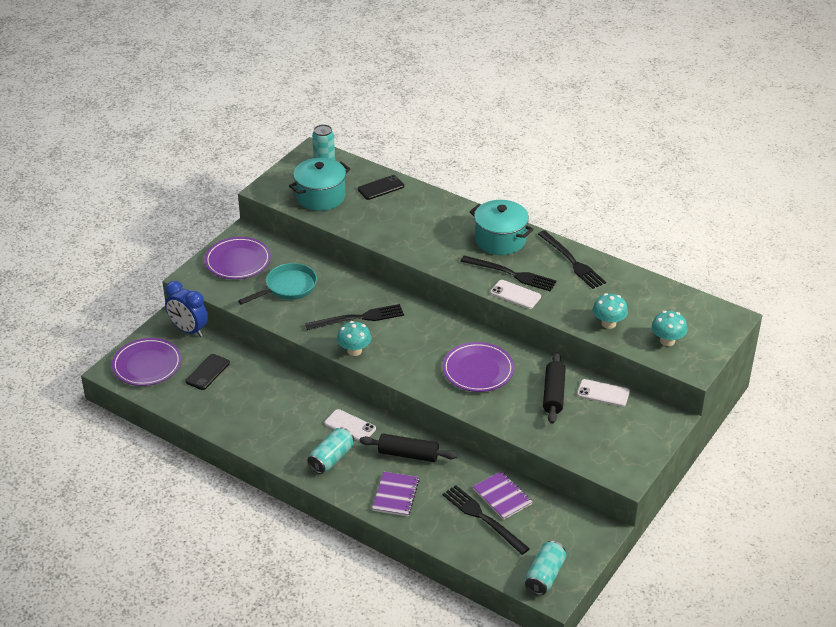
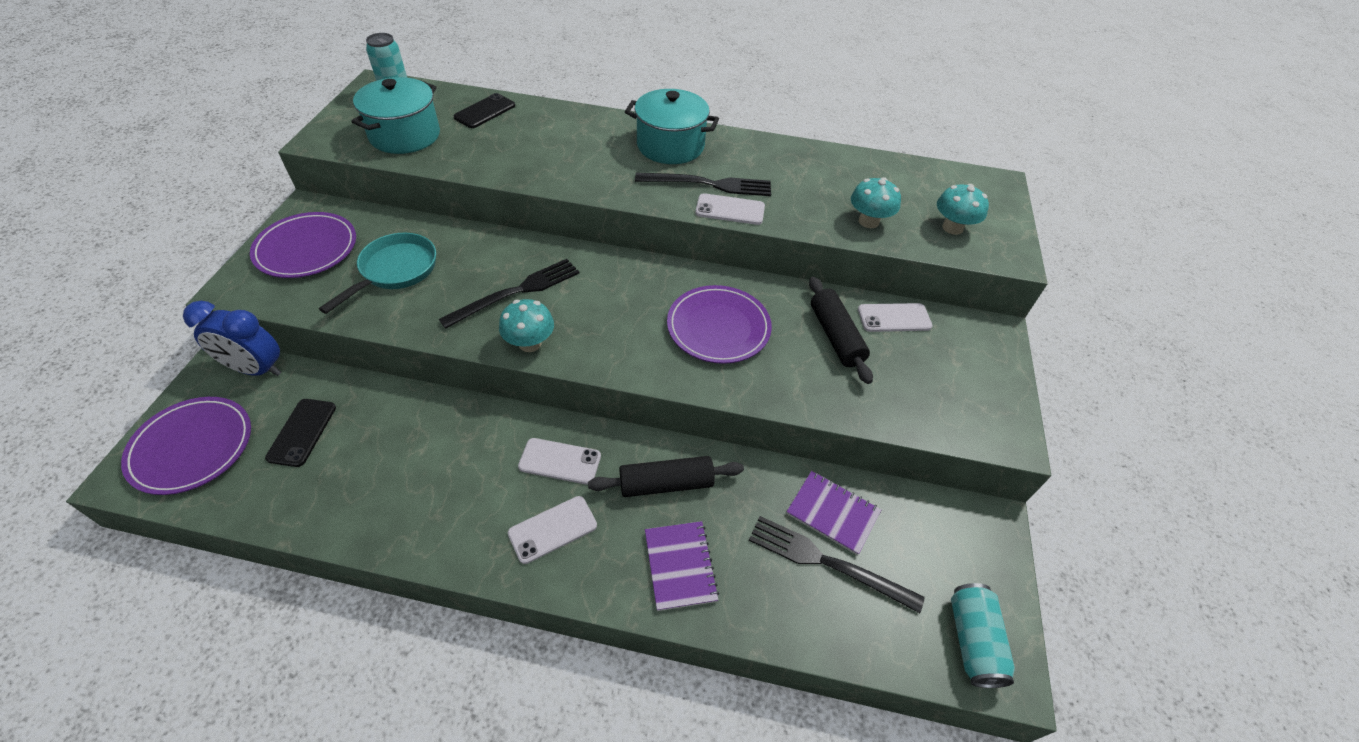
camera: 25 degrees left, 10 degrees up
(331, 458) = (552, 529): turquoise can -> white phone
(572, 261) = (773, 154): black fork -> none

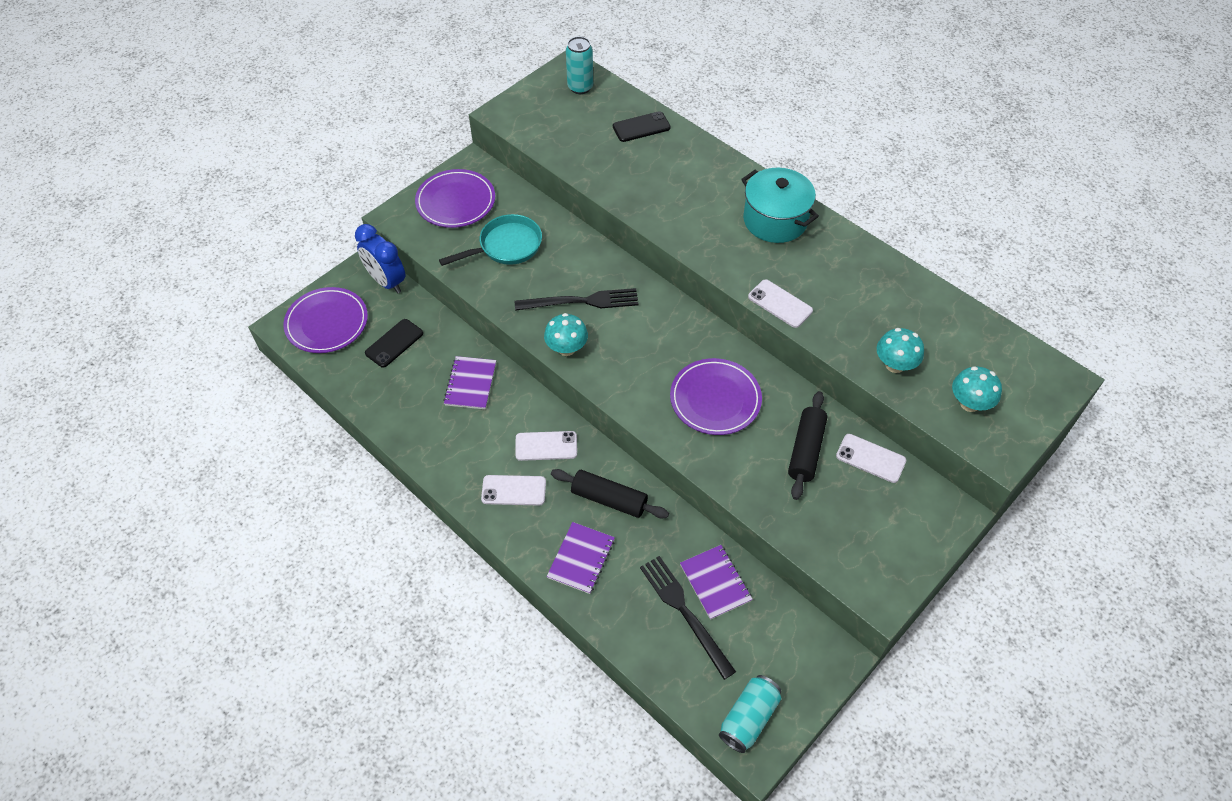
camera: 35 degrees right, 5 degrees up
(405, 135) = (566, 131): turquoise pot -> none
(428, 435) = (470, 384): none -> purple notebook
(560, 461) = (546, 446): white phone -> white phone turned 45 degrees counterclockwise
(709, 184) = (780, 272): black fork -> none

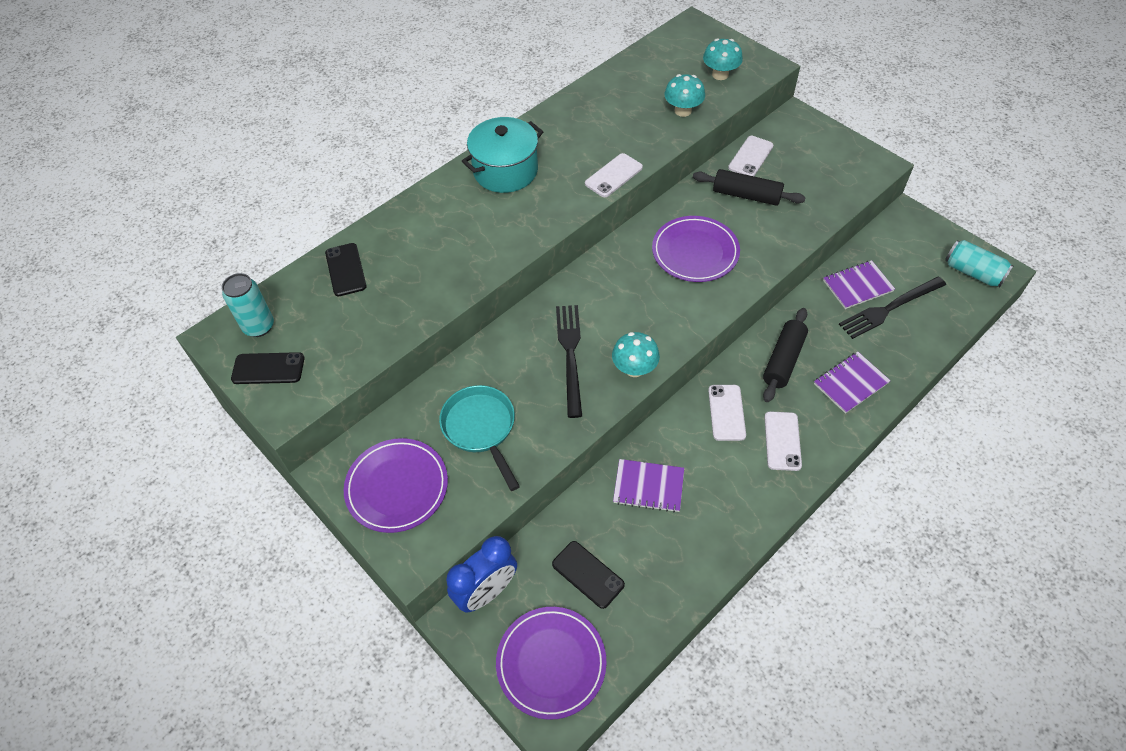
camera: 85 degrees left, 0 degrees up
(540, 99) = (268, 368): none -> black phone
(581, 559) = (850, 383): purple notebook -> purple notebook turned 60 degrees counterclockwise

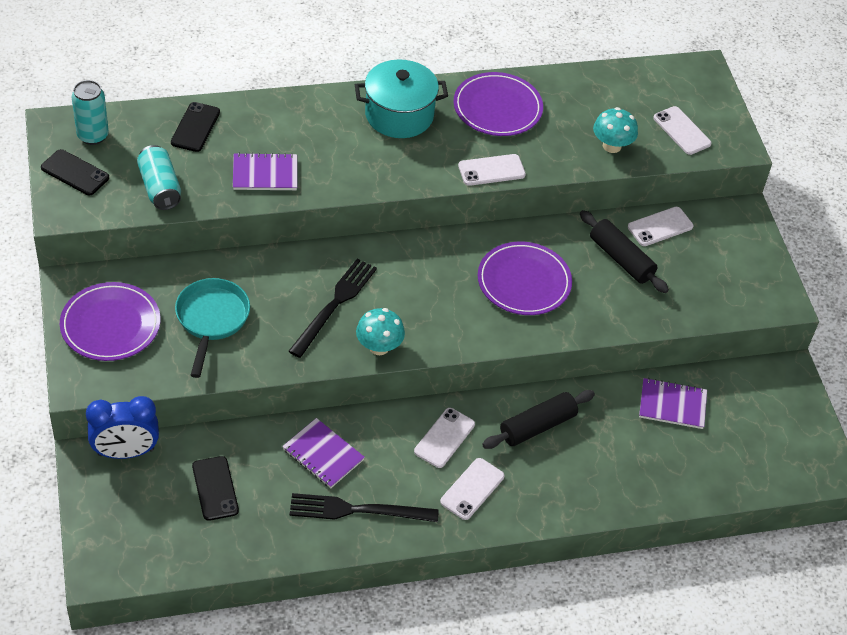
camera: 25 degrees right, 5 degrees down
(551, 663) = (132, 532): purple plate -> purple plate (497, 108)
(720, 74) = (682, 131): turquoise mushroom -> white phone
(850, 383) = (581, 481): purple notebook -> purple notebook (265, 174)
(889, 308) = (684, 441): black fork -> black fork (357, 510)
(973, 272) = (801, 458): turquoise can -> turquoise can (160, 188)

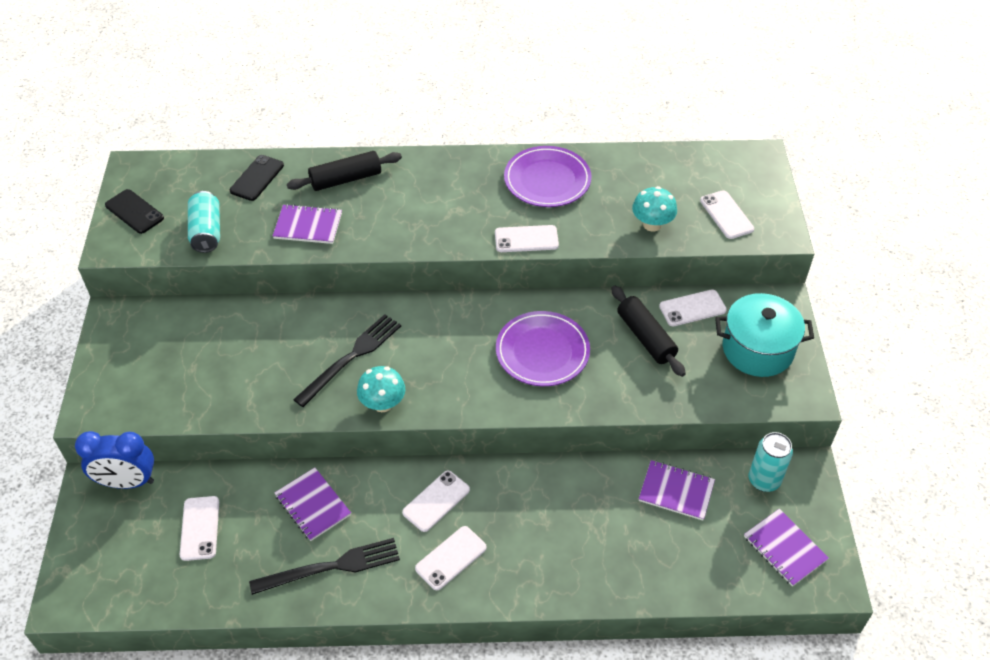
camera: 15 degrees right, 0 degrees up
(93, 136) = (162, 179): turquoise can -> turquoise can (764, 480)
(110, 325) = (136, 357): purple plate -> none
(211, 320) = (230, 361): turquoise pan -> none
(215, 488) = (200, 528): black phone -> white phone
(357, 510) = (331, 567): black fork -> black fork turned 150 degrees clockwise
(399, 115) = (450, 180): turquoise pot -> turquoise pot (757, 349)
(537, 426) = (532, 499): black rolling pin -> black rolling pin (346, 179)
(782, 446) = (784, 548): none -> purple notebook

